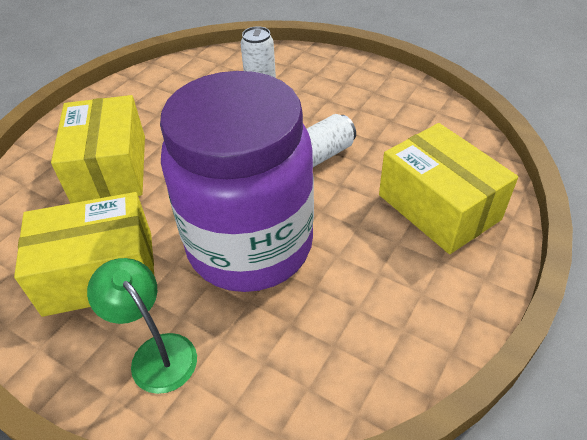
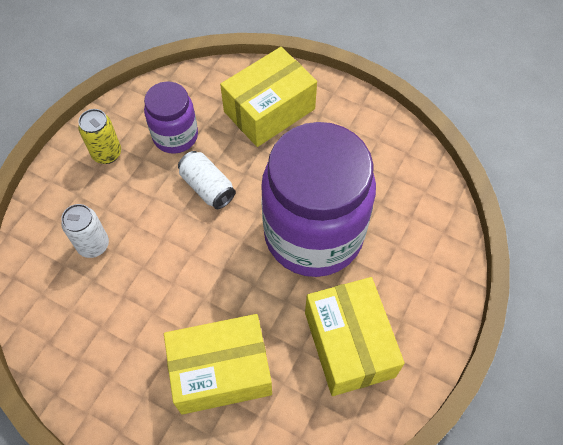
camera: 95 degrees left, 15 degrees up
(156, 352) = (414, 284): green lamp -> none
(363, 86) = (107, 153): none -> yellow can
(389, 129) = (175, 136): none -> purple jar

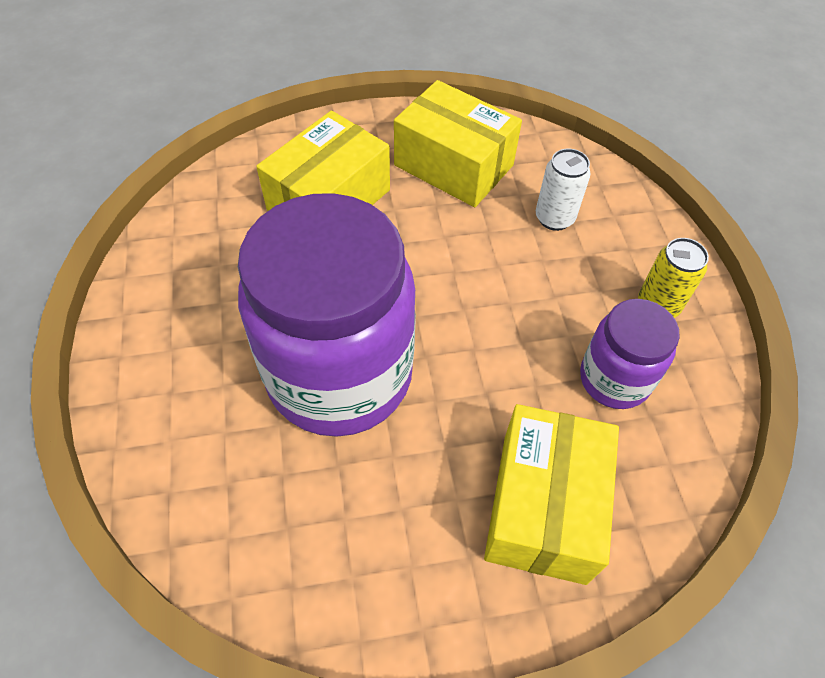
camera: 140 degrees right, 5 degrees down
(207, 187) = (510, 345): white can -> none
(349, 344) = (217, 291): yellow box -> yellow box (453, 165)

